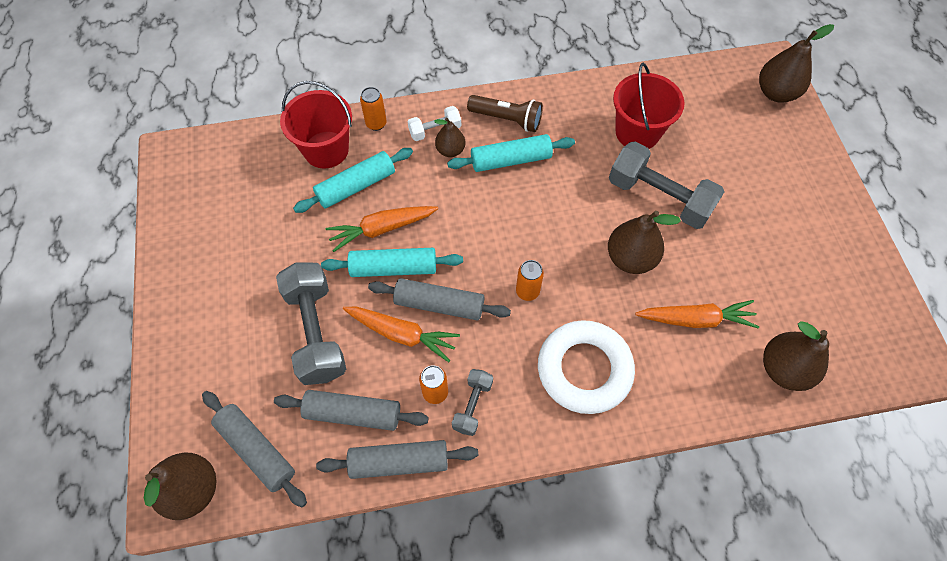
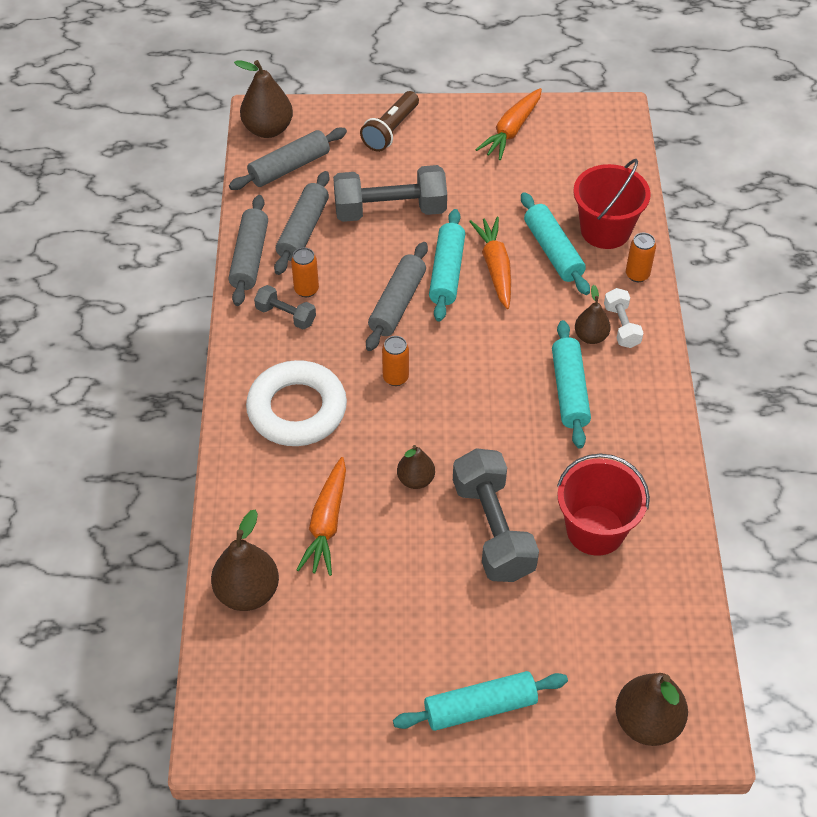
camera: 100 degrees right, 10 degrees down
(402, 334) = (372, 272): orange carrot -> orange carrot (511, 131)
(507, 119) = (631, 397): brown flashlight -> brown flashlight (390, 130)
(630, 258) = (415, 479): brown pear -> brown pear, size x0.60
(659, 197) = (493, 529): grey dumbbell -> grey dumbbell turned 60 degrees counterclockwise
(809, 187) = (480, 707): none -> turquoise rolling pin

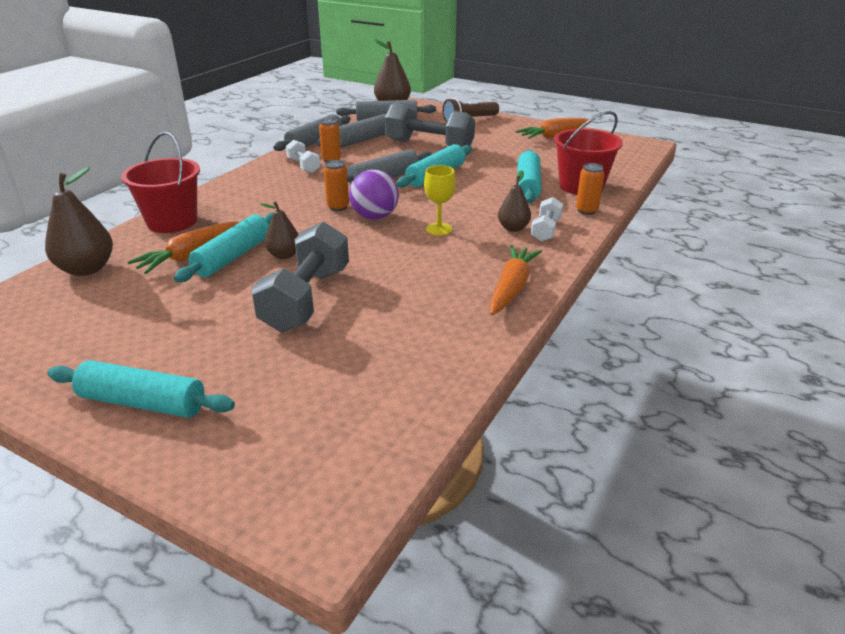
camera: 30 degrees right, 20 degrees down
(286, 315) = (303, 166): grey dumbbell -> white dumbbell
(297, 409) = (252, 202): white ring -> none
(447, 378) = (375, 217): none -> purple ball
(495, 267) = (474, 181): orange carrot -> orange carrot (511, 288)
(524, 370) = (439, 229): none -> yellow goblet
(569, 391) = (463, 248): turquoise rolling pin -> turquoise rolling pin (233, 257)
(595, 530) = (392, 329): red bucket -> red bucket (172, 222)
(647, 722) = (277, 487): brown pear -> none

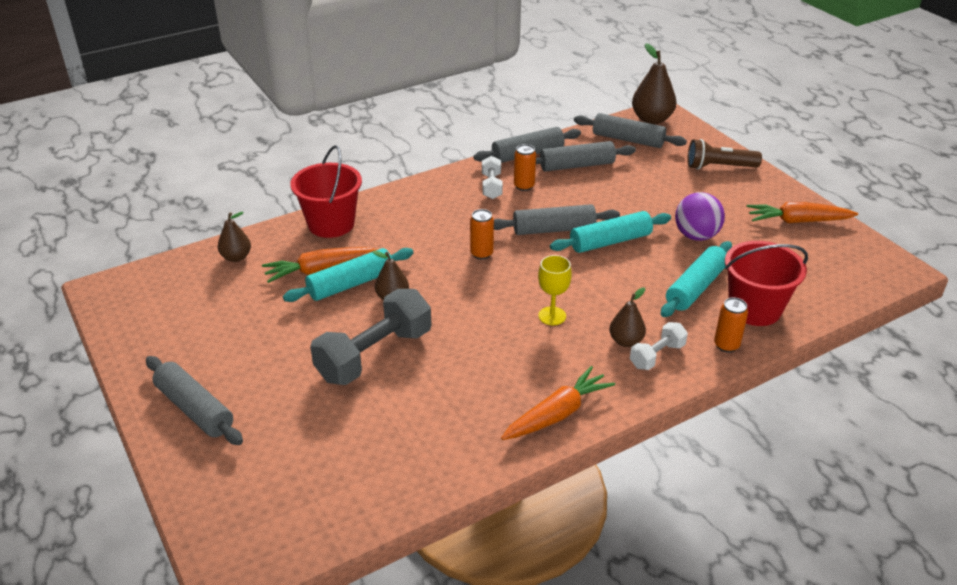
camera: 30 degrees right, 5 degrees up
(87, 269) = (236, 257): brown pear -> brown pear, size x0.60
(143, 402) = (195, 409): turquoise rolling pin -> grey rolling pin
(375, 217) = (505, 278): purple ball -> purple ball (696, 236)
(429, 145) = (640, 194): grey dumbbell -> none

